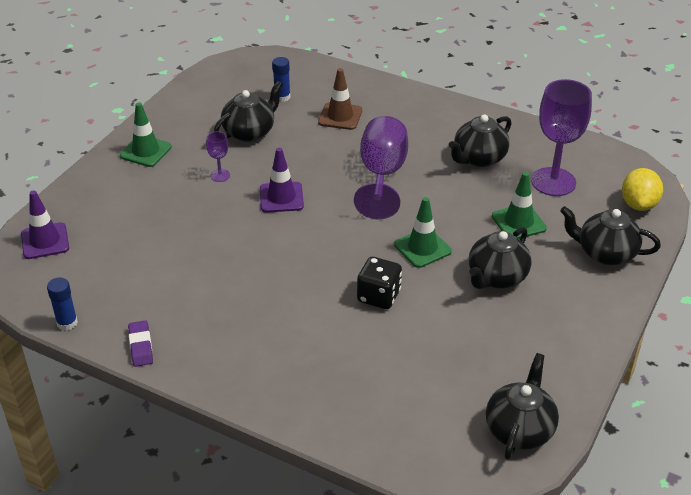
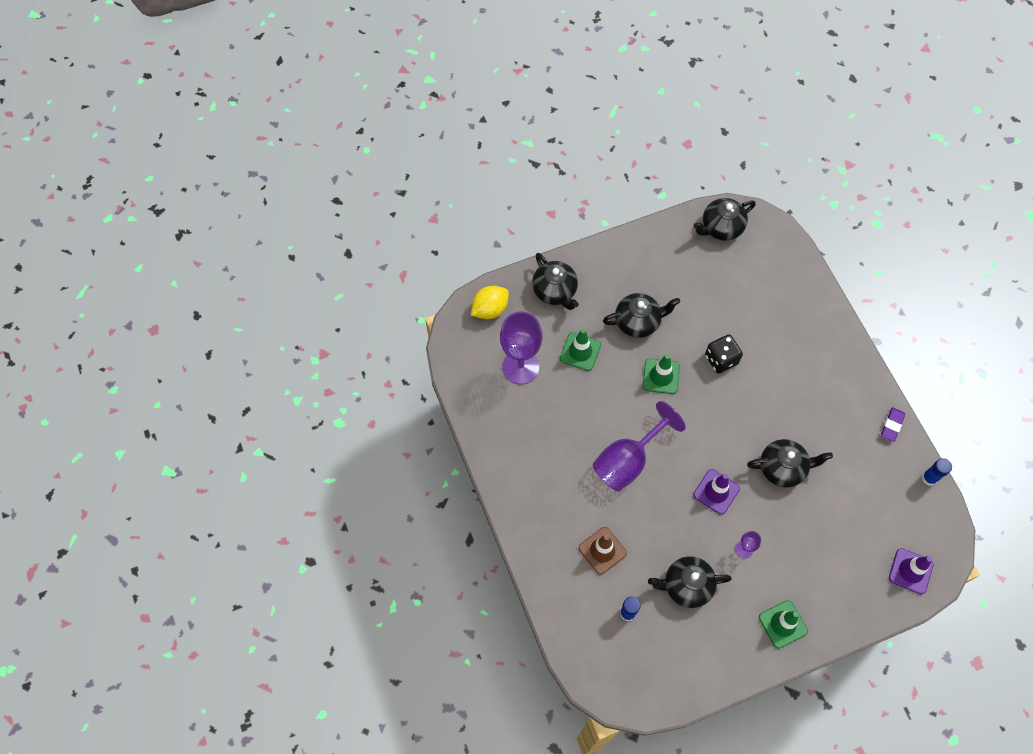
camera: 140 degrees left, 25 degrees up
(478, 158) = (546, 426): black teapot -> black teapot (782, 468)

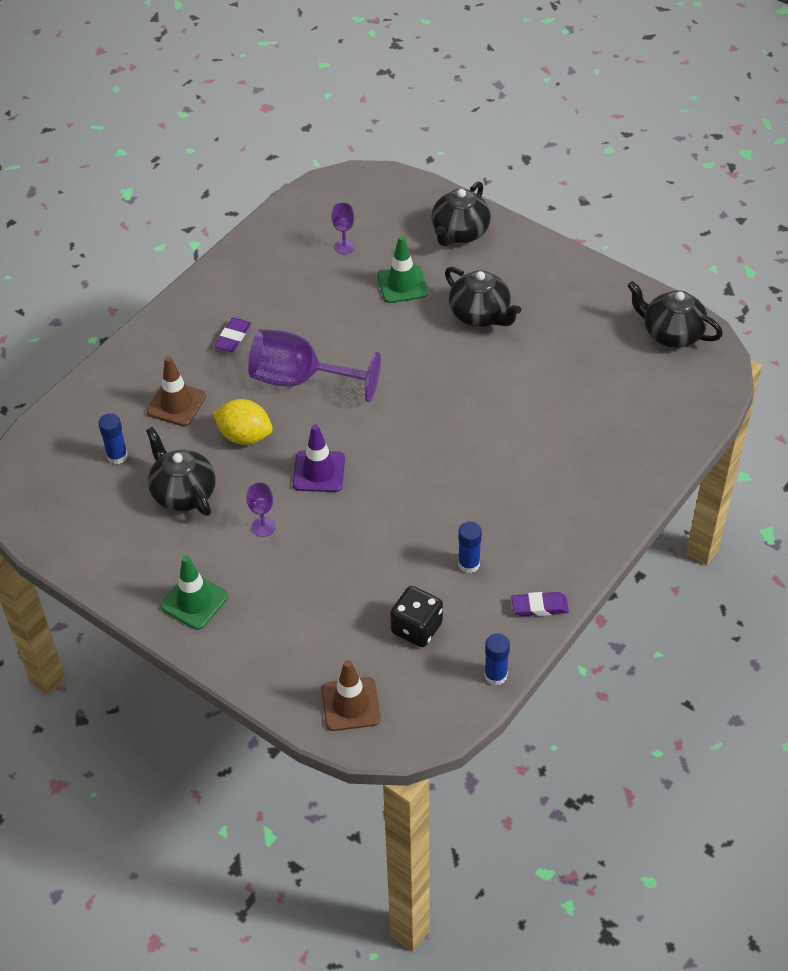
camera: 60 degrees right, 15 degrees down
(490, 309) = (393, 194): yellow lemon -> yellow lemon (244, 436)
(520, 367) = (344, 247): purple goblet -> purple goblet, size x0.45
(562, 482) = (233, 337): none -> purple eraser
(661, 376) = (427, 363): green traffic cone -> none
(721, 359) = (493, 406): black dice -> black dice (416, 628)
(782, 468) = (395, 521): black teapot -> none
(839, 445) = (469, 564): none -> blue glue stick
(910, 571) = (350, 704): purple traffic cone -> brown traffic cone

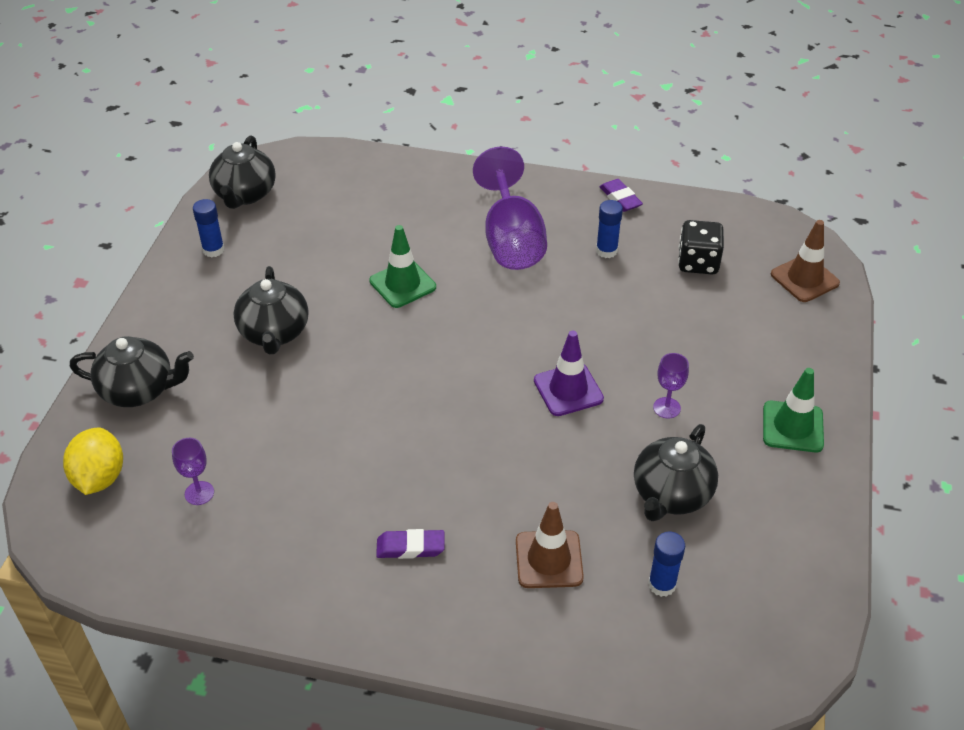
camera: 115 degrees left, 5 degrees down
(244, 436) = (558, 472): yellow lemon -> yellow lemon (99, 478)
(300, 380) = (447, 454): purple goblet -> purple goblet (511, 240)
(402, 284) = (249, 414): green traffic cone -> green traffic cone (402, 284)
(480, 315) = (274, 333): black teapot -> black teapot turned 150 degrees clockwise
(495, 675) = (706, 205): blue glue stick -> blue glue stick (213, 250)

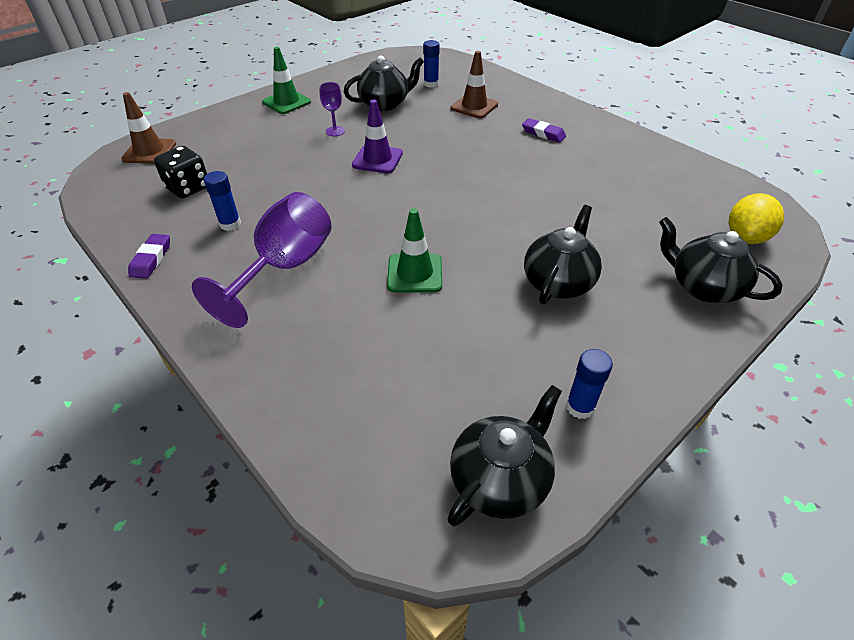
camera: 145 degrees left, 0 degrees up
(199, 493) = (667, 201): purple goblet -> none

